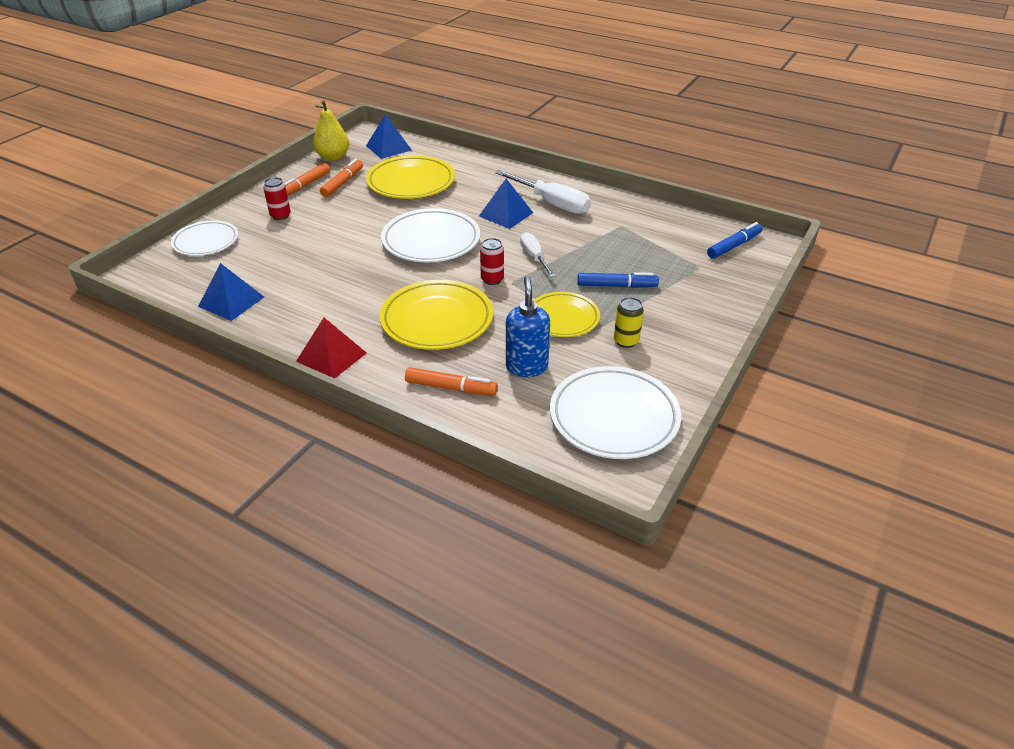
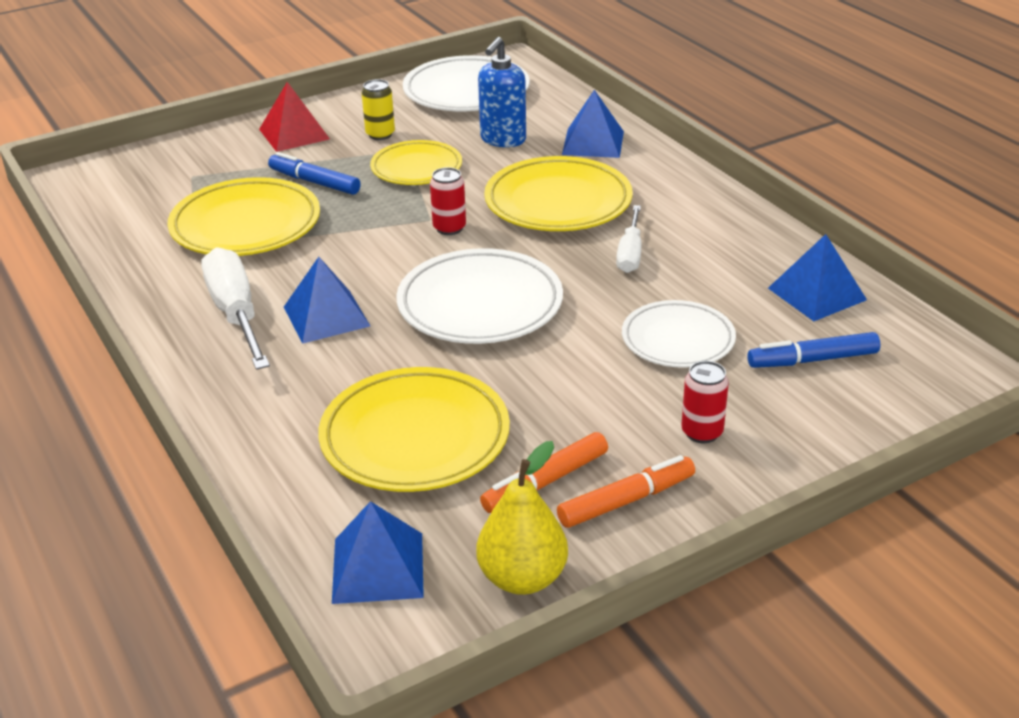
camera: 150 degrees left, 5 degrees down
(206, 242) = (851, 413): white plate -> white plate (678, 340)
(331, 357) = (704, 197): red pyramid -> red pyramid (294, 134)
(451, 388) = (593, 143): orange marker -> blue pyramid
(534, 257) = (365, 240): white screwdriver -> white screwdriver (630, 254)
(615, 246) = (246, 225): none -> yellow plate
(734, 246) = (112, 186): blue marker -> blue marker (812, 360)

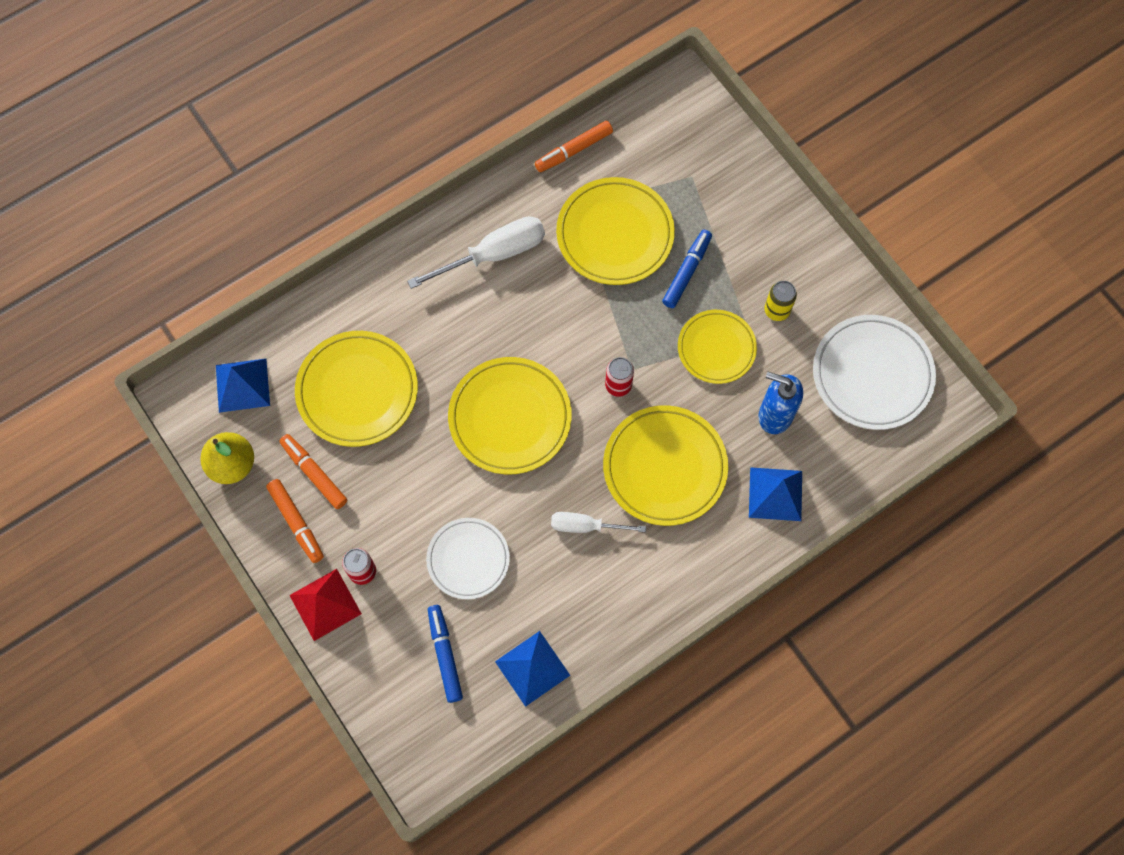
camera: 85 degrees right, 35 degrees up
(111, 251) = (573, 150): none -> orange marker
(294, 134) = (772, 239): red pyramid -> red pyramid (325, 604)
(326, 316) = (492, 314): blue pyramid -> none
(480, 305) = (510, 418): white plate -> yellow plate

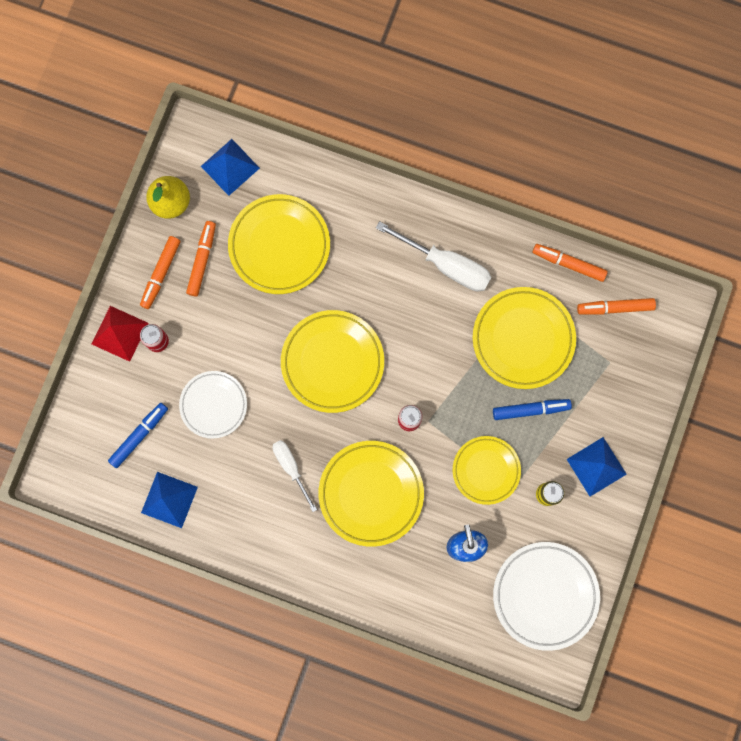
camera: 55 degrees right, 10 degrees up
(644, 139) = (615, 307): none -> orange marker
(775, 494) = (405, 584): blue pyramid -> blue pyramid (596, 466)

